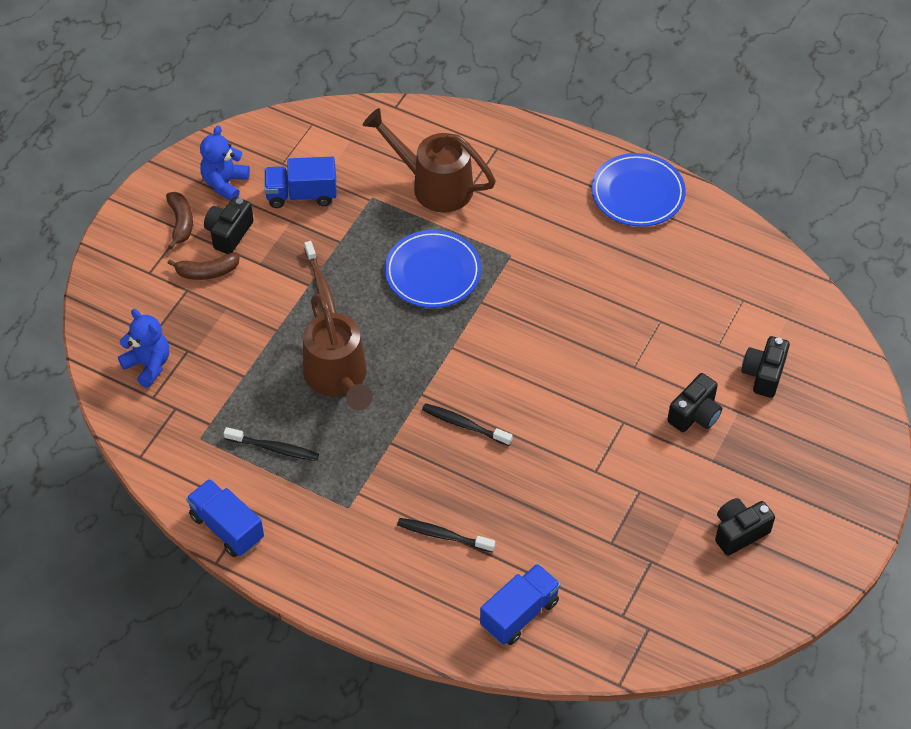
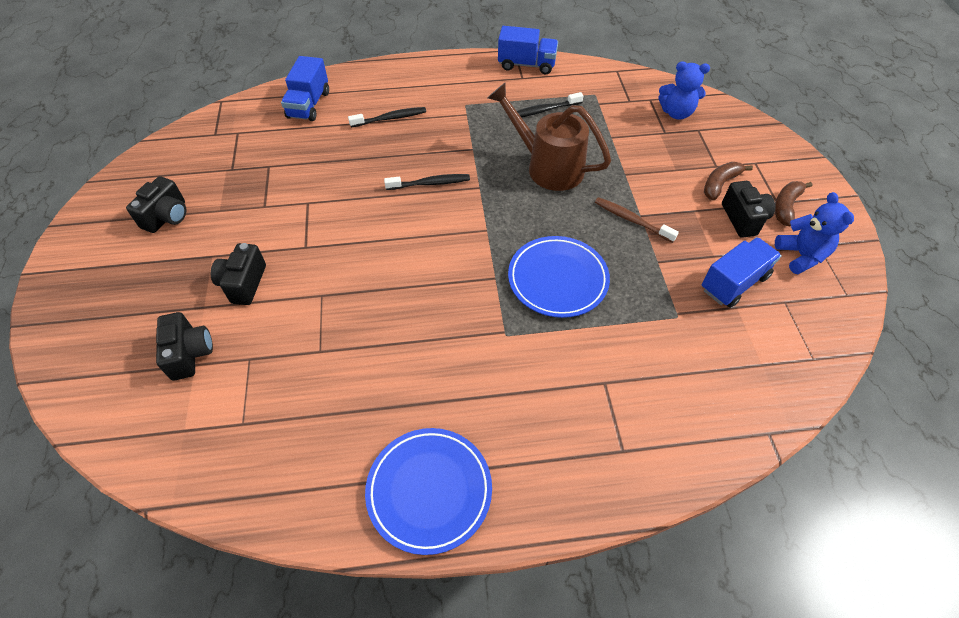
camera: 145 degrees right, 0 degrees up
(181, 223) = (785, 207): brown banana -> brown banana turned 75 degrees clockwise
(434, 185) = (639, 364): brown watering can -> none

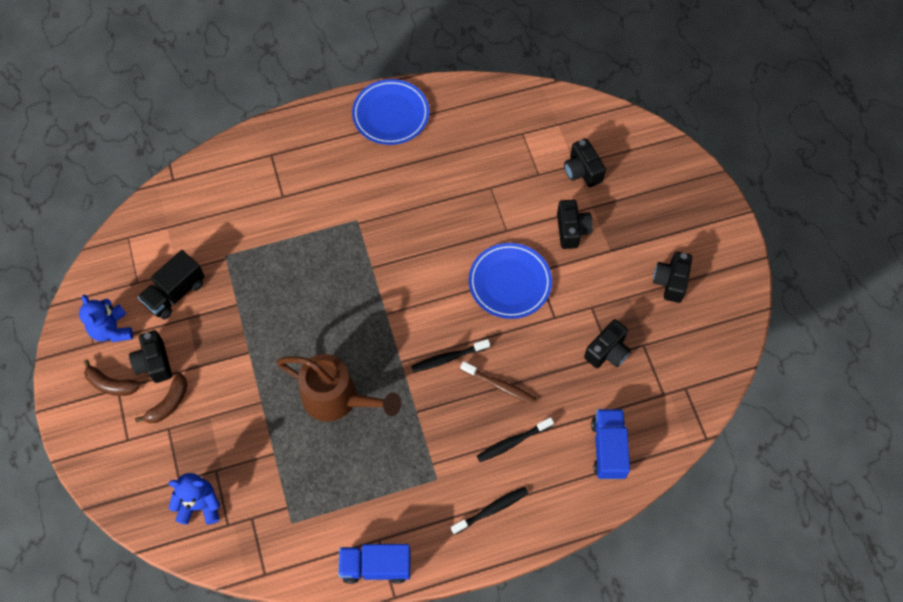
camera: 170 degrees right, 10 degrees up
(270, 168) = (607, 352): none -> black camera
(544, 110) = (348, 484): black toothbrush -> black toothbrush (491, 510)
(557, 279) = (320, 273): blue plate -> blue plate (510, 282)
(631, 220) = (257, 345): brown toothbrush -> brown toothbrush (500, 386)
(734, 283) = (175, 293): blue truck -> black truck
(785, 207) = (111, 384): brown banana -> brown banana turned 90 degrees clockwise

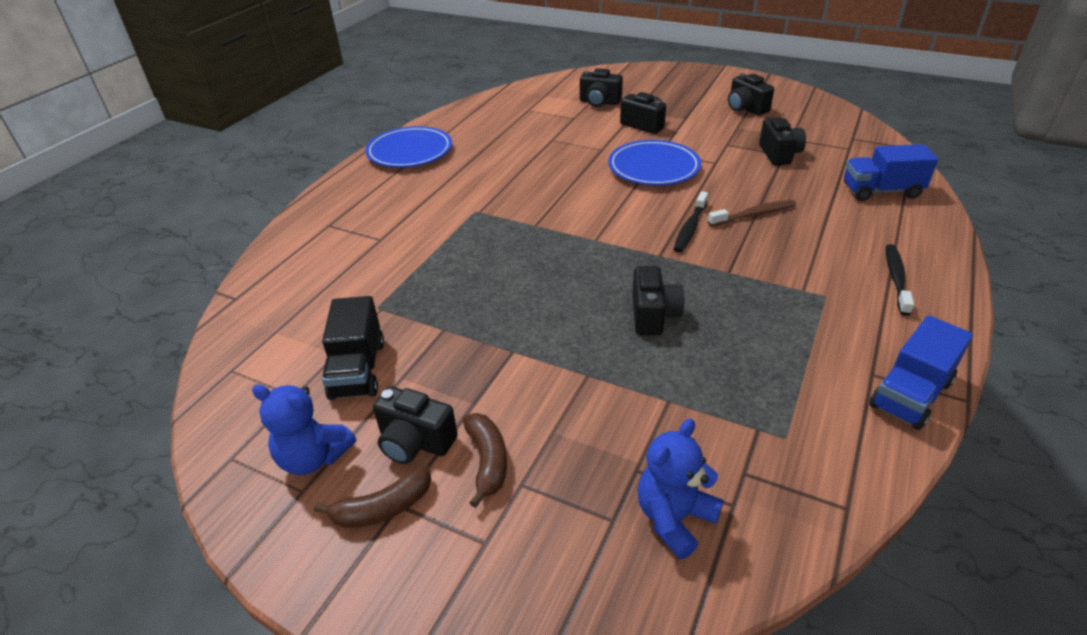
camera: 45 degrees left, 25 degrees down
(337, 399) = (653, 315): brown watering can -> black camera
(512, 442) = (825, 234): black toothbrush -> none
(608, 449) = (881, 191): blue truck -> blue truck turned 45 degrees counterclockwise

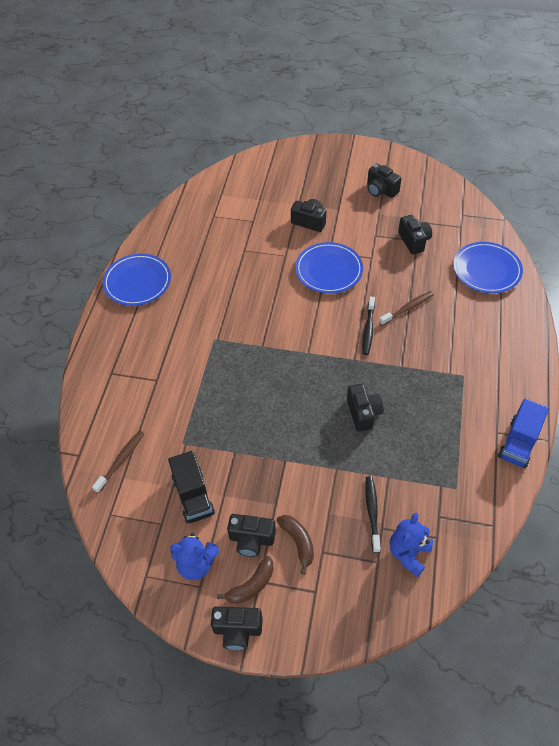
camera: 15 degrees left, 15 degrees up
(285, 312) = (121, 460): none -> brown toothbrush
(599, 102) = (267, 198): black camera -> black camera (237, 630)
(881, 191) = (486, 270): blue truck -> blue plate
(896, 278) = (503, 352): black toothbrush -> black toothbrush (372, 512)

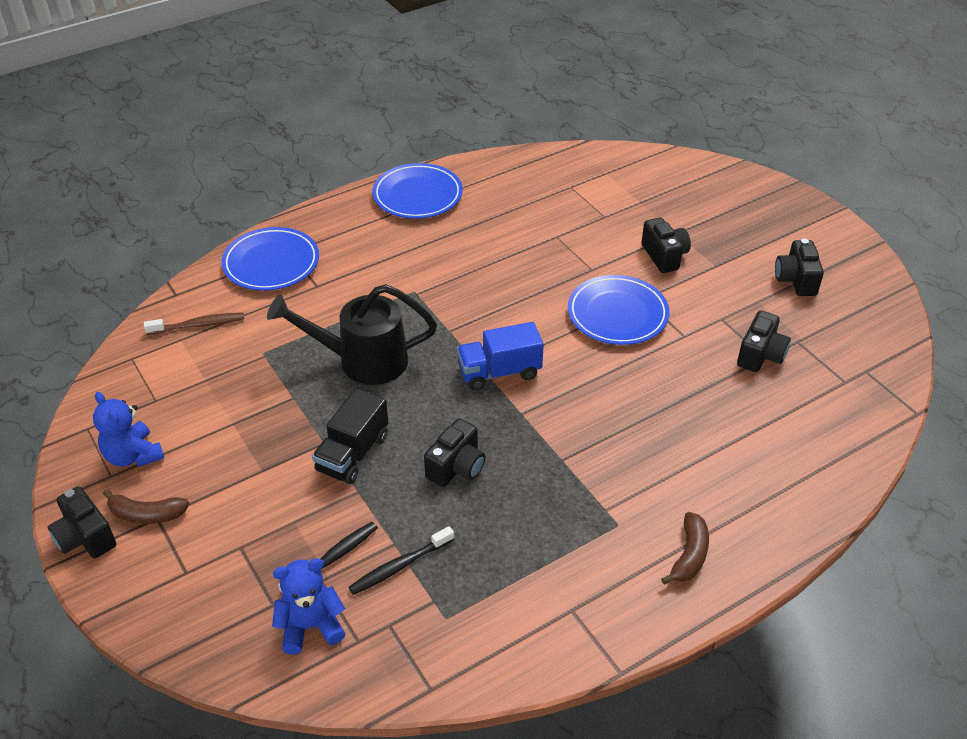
camera: 45 degrees right, 10 degrees down
(193, 496) = (209, 401): black truck -> black truck (353, 453)
(242, 400) = (362, 360): none -> black watering can
(251, 539) = (200, 479): black camera -> none
(298, 542) = (233, 519): brown banana -> brown banana (689, 555)
(368, 329) = (577, 398): black toothbrush -> black toothbrush (399, 566)
(407, 308) = (652, 412): brown toothbrush -> none
(486, 270) = (811, 447): blue plate -> blue plate (271, 263)
(518, 443) = (580, 642): blue truck -> blue truck (499, 372)

